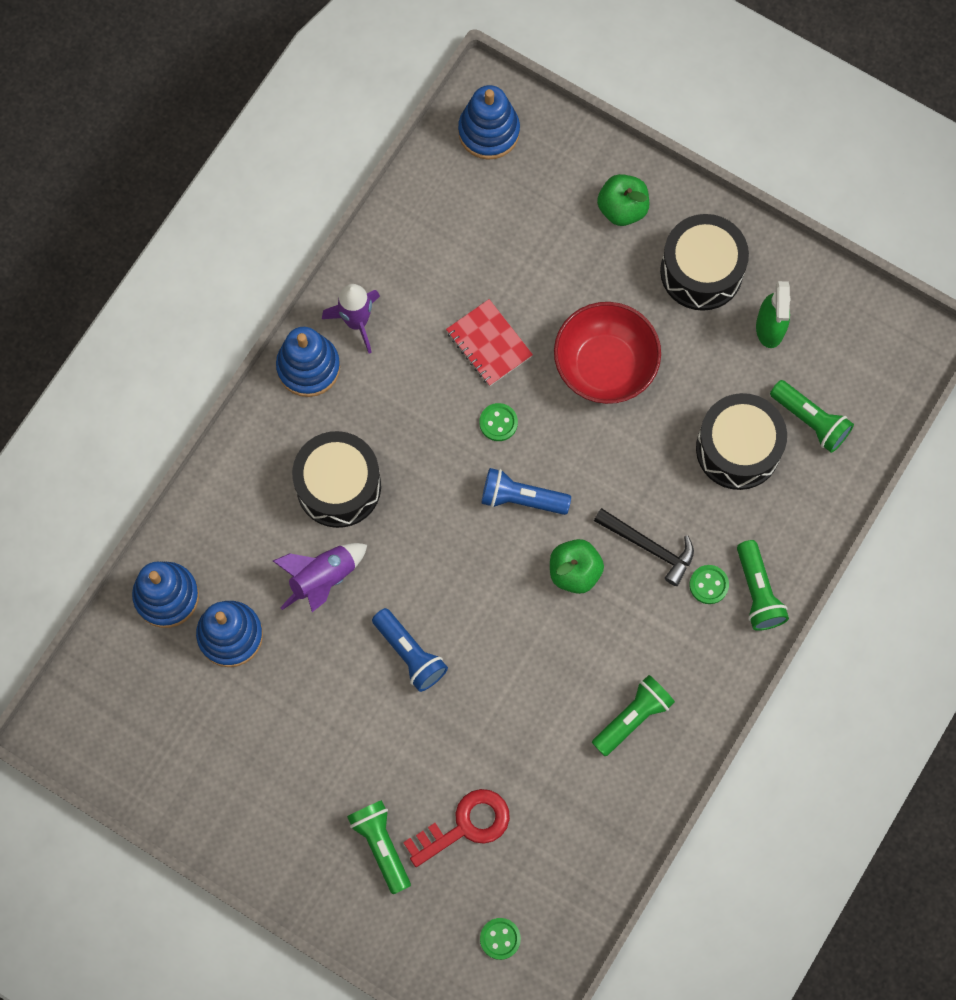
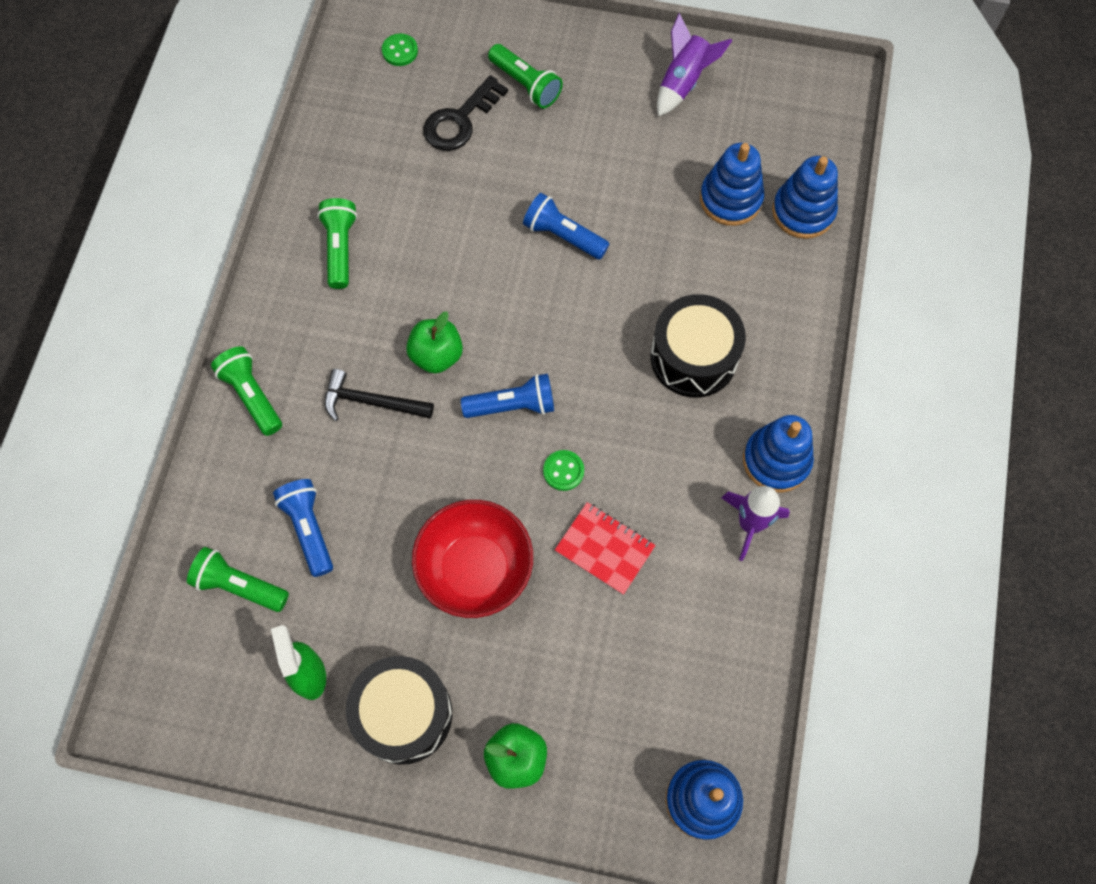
camera: 160 degrees right, 5 degrees down
(322, 578) = (670, 272): purple rocket -> purple rocket (684, 82)
(465, 825) = (460, 120): red key -> black key
(632, 717) = (340, 248): green flashlight -> green flashlight turned 150 degrees clockwise
(708, 585) = (302, 386): green button -> none
(738, 449) = (309, 529): black drum -> blue flashlight

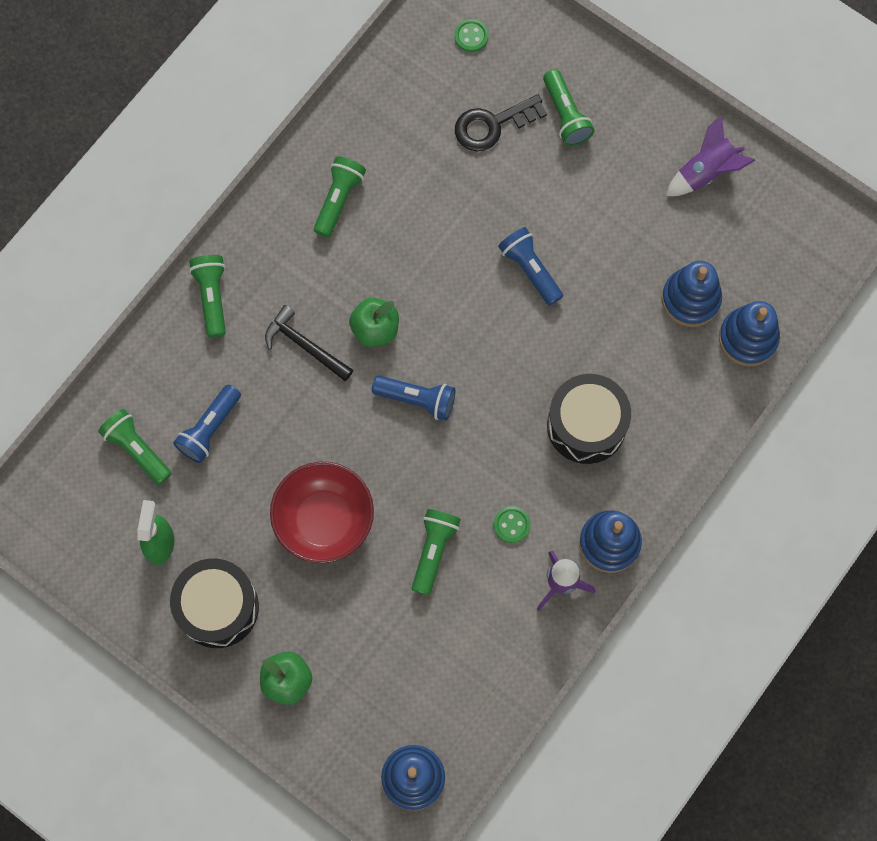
camera: 25 degrees right, 5 degrees up
(309, 529) = (209, 429): blue flashlight -> blue flashlight turned 150 degrees counterclockwise
(563, 471) = (432, 473): green button -> green button (511, 525)
(604, 549) = (433, 551): red notebook -> green flashlight

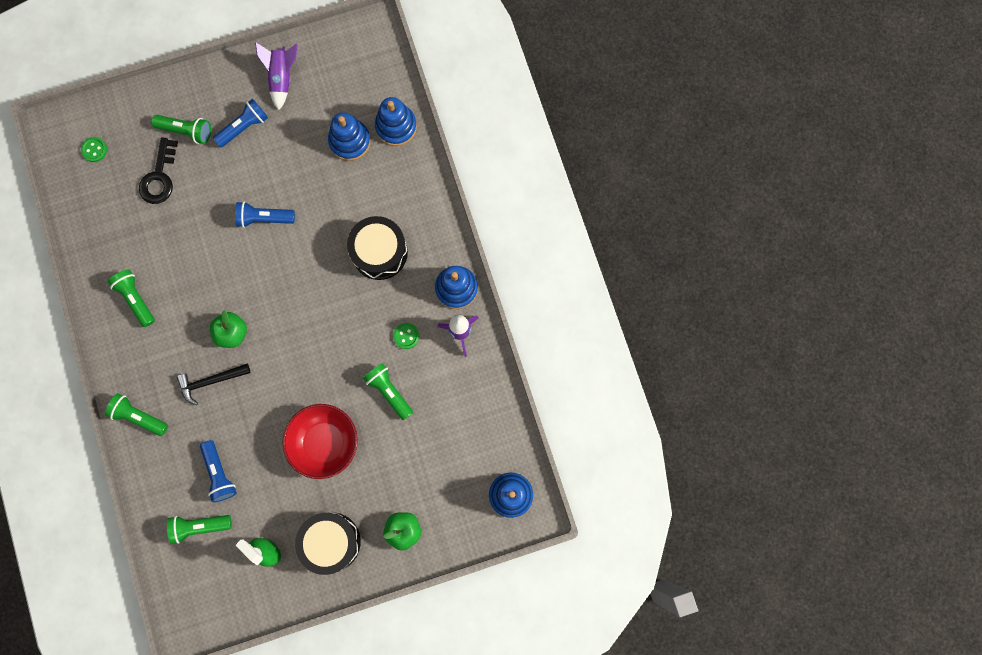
camera: 55 degrees left, 5 degrees up
(417, 399) = (292, 338): blue flashlight -> blue flashlight (244, 127)

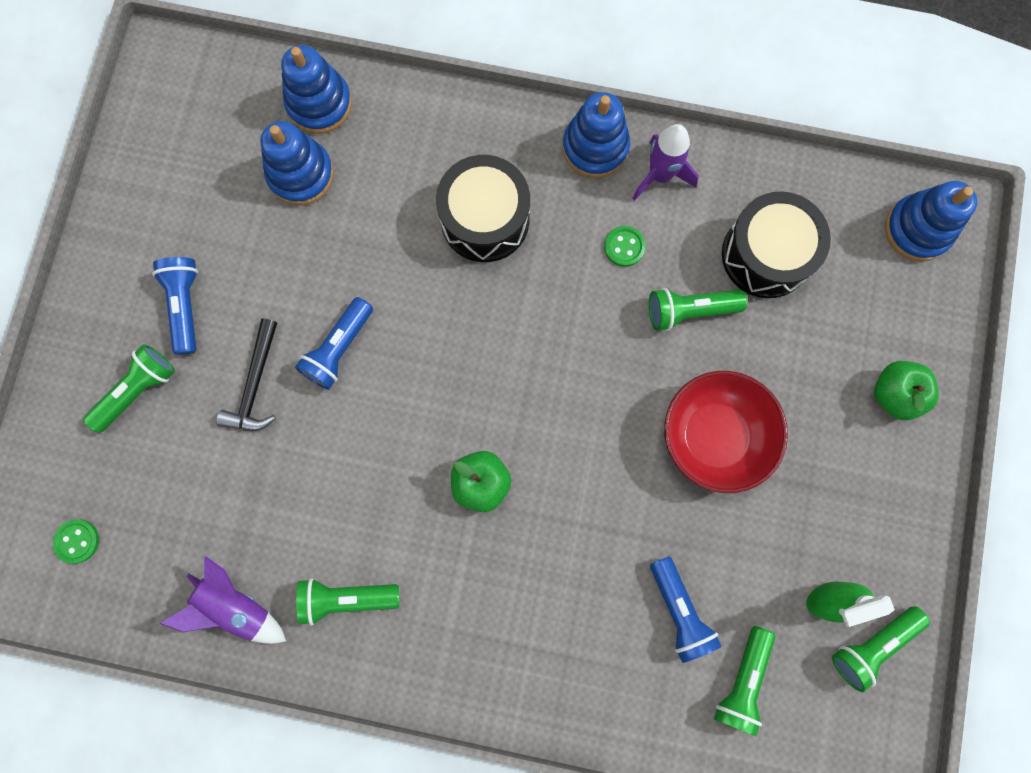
camera: 60 degrees left, 0 degrees up
(139, 416) = (528, 687): green flashlight -> green flashlight (872, 645)
(159, 177) = (181, 465): black key -> none
(211, 381) = (535, 551): black hammer -> black hammer (255, 384)
(219, 473) = (679, 610): blue flashlight -> blue flashlight turned 60 degrees clockwise
(282, 78) = (148, 216): purple rocket -> purple rocket (236, 606)
(331, 542) = (861, 502): black drum -> black drum (766, 255)

